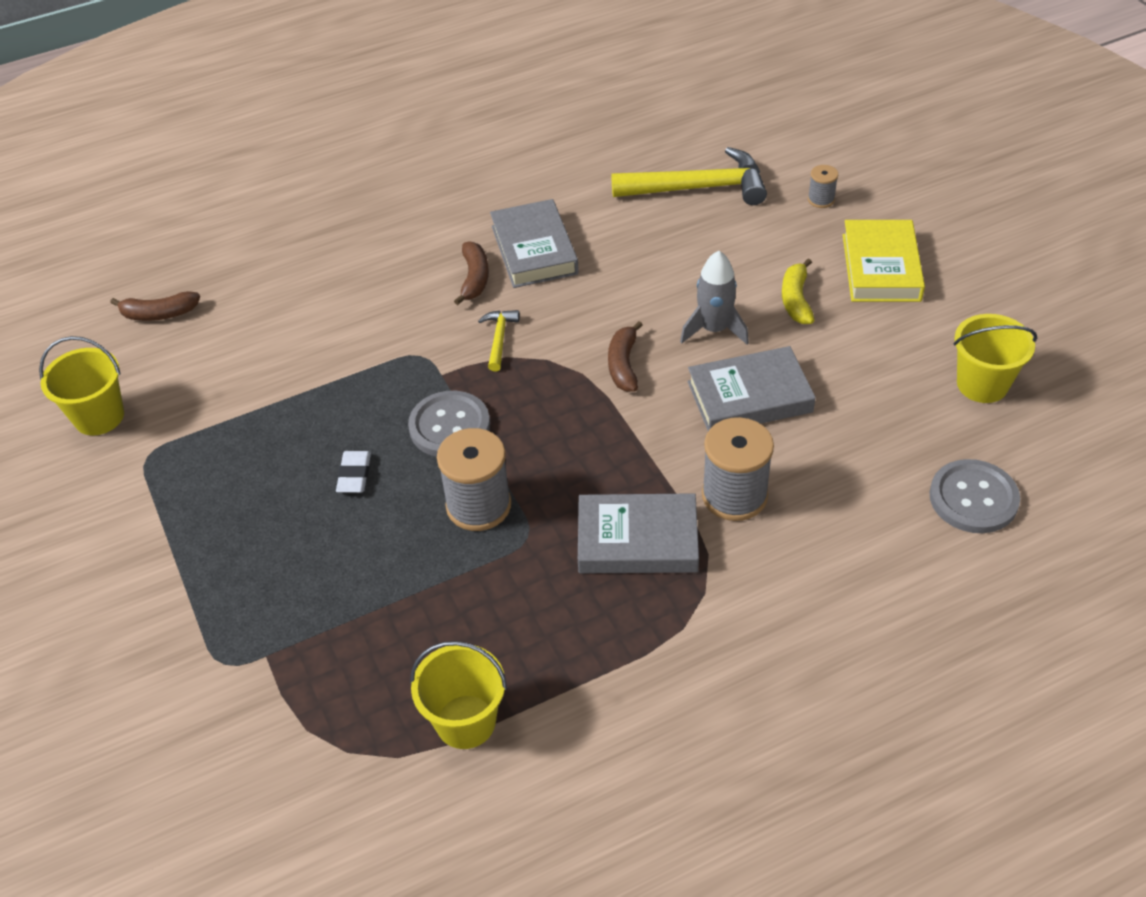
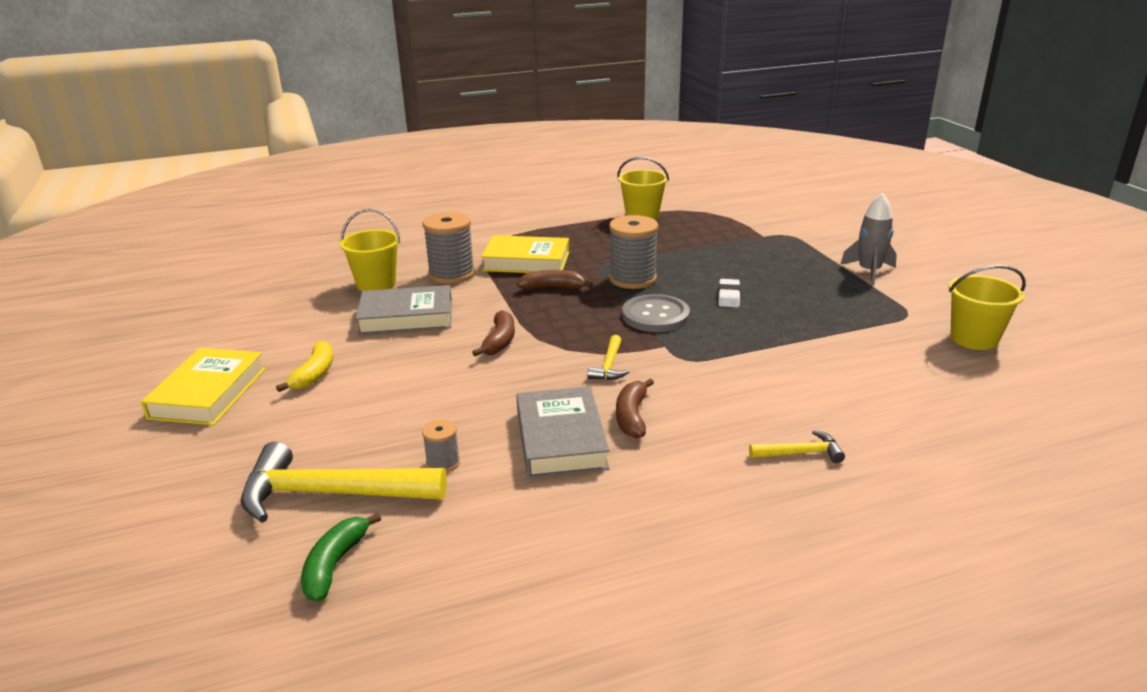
camera: 175 degrees left, 20 degrees down
(159, 314) = (983, 410): brown banana -> brown banana (553, 288)
(336, 255) = (800, 453): none -> yellow hammer
(637, 540) = (526, 261): grey book -> yellow book
(665, 145) = (335, 565): none -> green banana
(714, 329) = (406, 358): grey rocket -> grey rocket (869, 272)
(821, 199) = (198, 465): grey spool -> grey spool (443, 463)
(973, 498) = (297, 266): grey button -> none
(982, 384) = (222, 313): yellow bucket -> yellow bucket (376, 284)

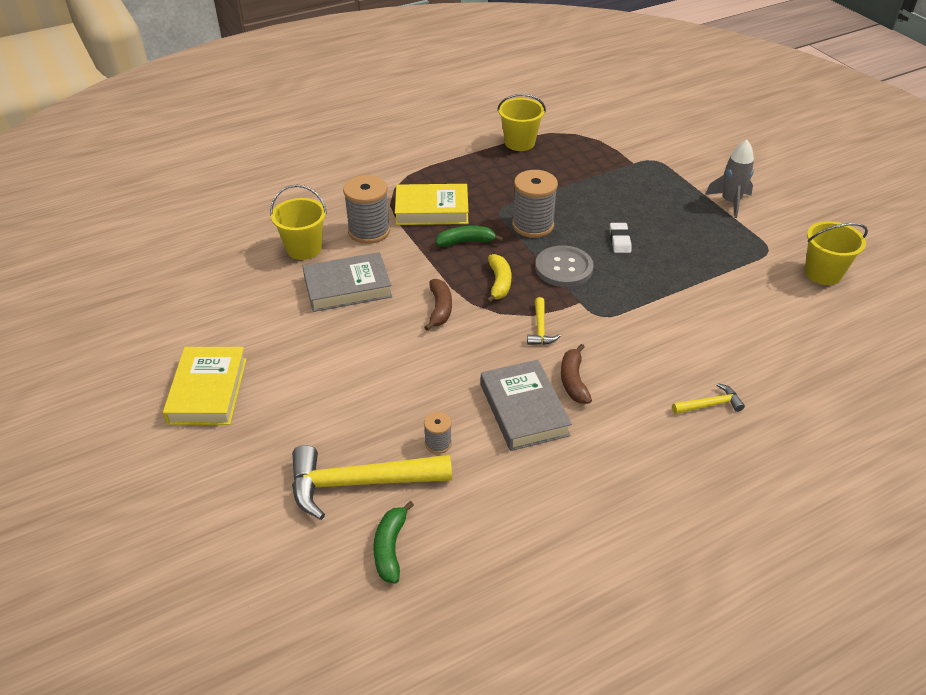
camera: 10 degrees left, 15 degrees up
(314, 374) = (292, 361): yellow banana -> yellow banana (499, 283)
(553, 288) = (466, 241): brown banana -> green banana

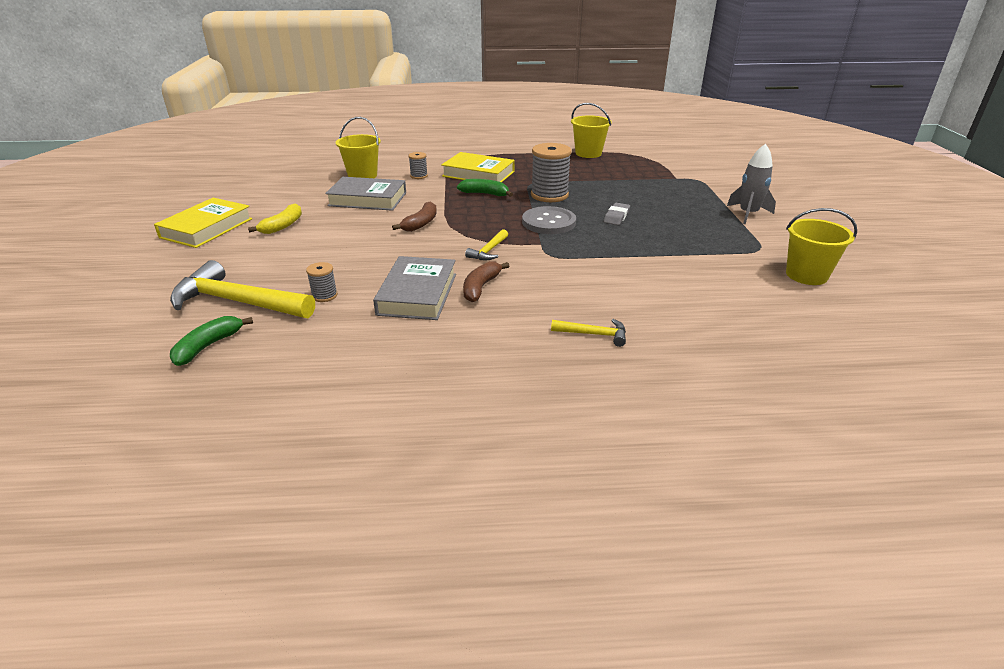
camera: 25 degrees right, 10 degrees down
(369, 231) = (419, 176): grey spool -> grey spool, size x0.50
(499, 283) = (484, 220): yellow banana -> yellow banana (282, 226)
(619, 240) = (616, 217): white eraser -> grey eraser

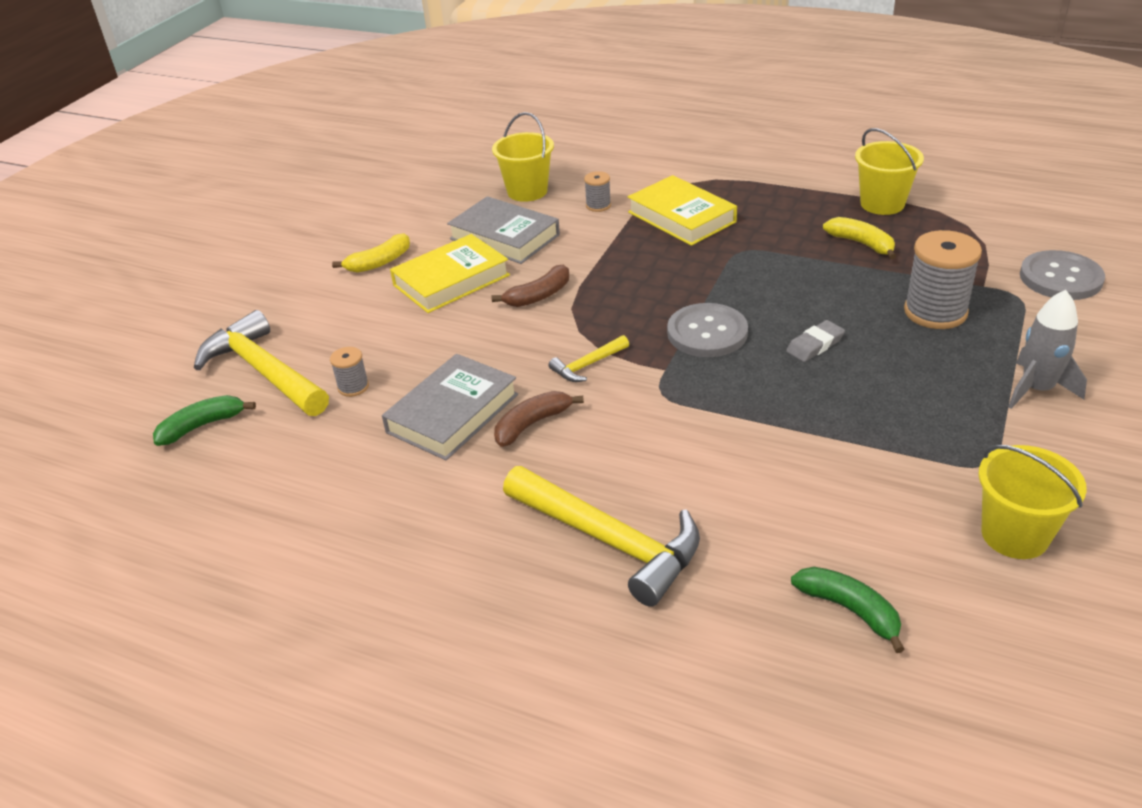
camera: 30 degrees right, 5 degrees up
(206, 228) = (299, 248): yellow book -> yellow book (451, 280)
(485, 194) = (661, 258): green banana -> green banana (850, 610)
(549, 195) = (750, 280): grey spool -> grey spool (935, 312)
(594, 334) = (610, 541): yellow hammer -> yellow hammer, size x2.12
(595, 171) = (861, 244): none -> yellow banana
(709, 169) = (1060, 278): none -> grey button

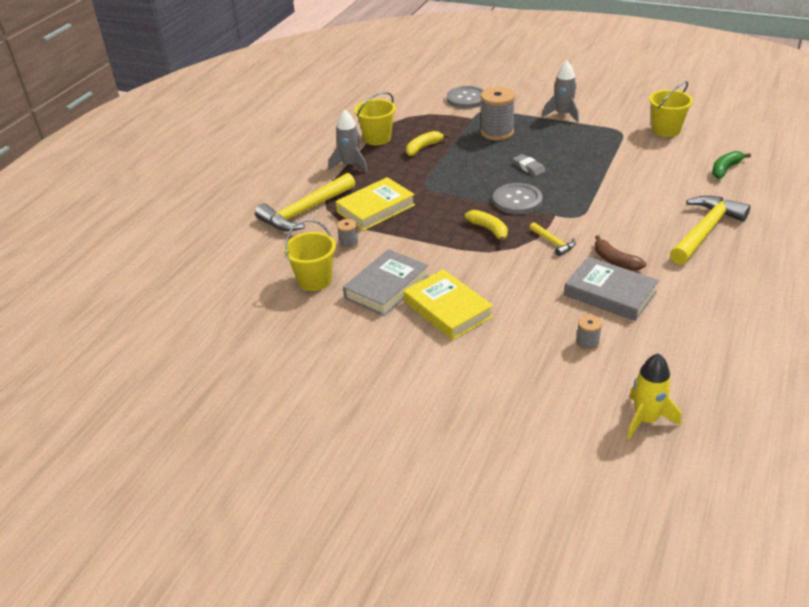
camera: 90 degrees left, 0 degrees up
(202, 426) = (646, 419): green banana -> yellow rocket
(263, 371) = (573, 397): yellow hammer -> yellow hammer (305, 211)
(379, 262) = (415, 353): yellow banana -> yellow banana (489, 230)
(538, 296) = (472, 266): brown banana -> none
(796, 190) = (350, 165): none -> grey rocket

